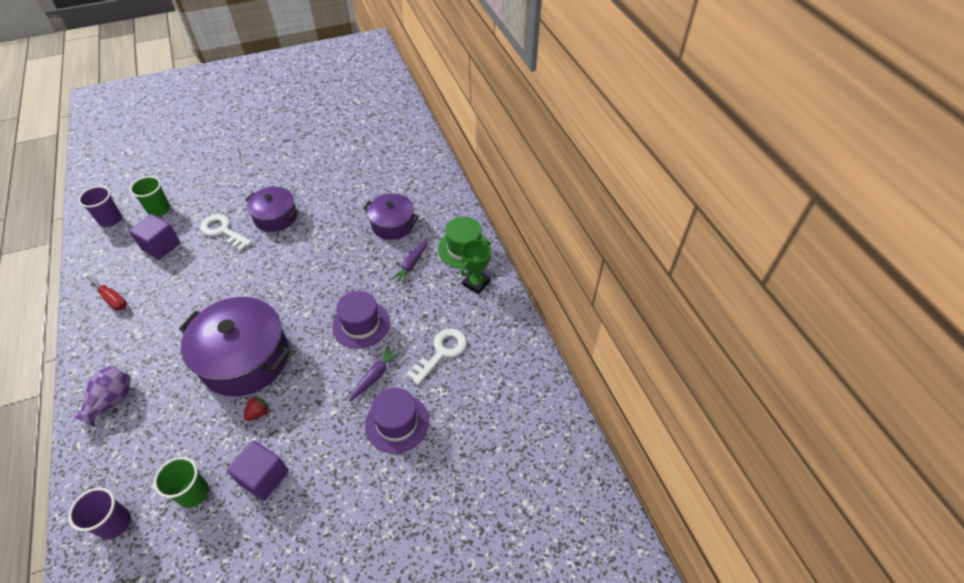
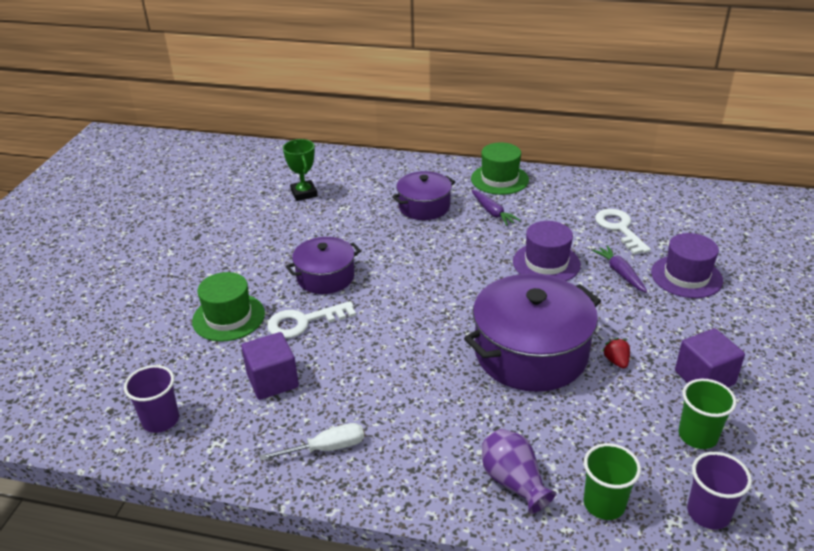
camera: 55 degrees left, 15 degrees down
(111, 298) = (326, 448): red screwdriver -> white screwdriver
(159, 210) = (197, 368): green cup -> green cup (604, 504)
(211, 197) = (228, 317): none -> green hat
(476, 283) = (550, 186): green trophy -> green trophy (304, 193)

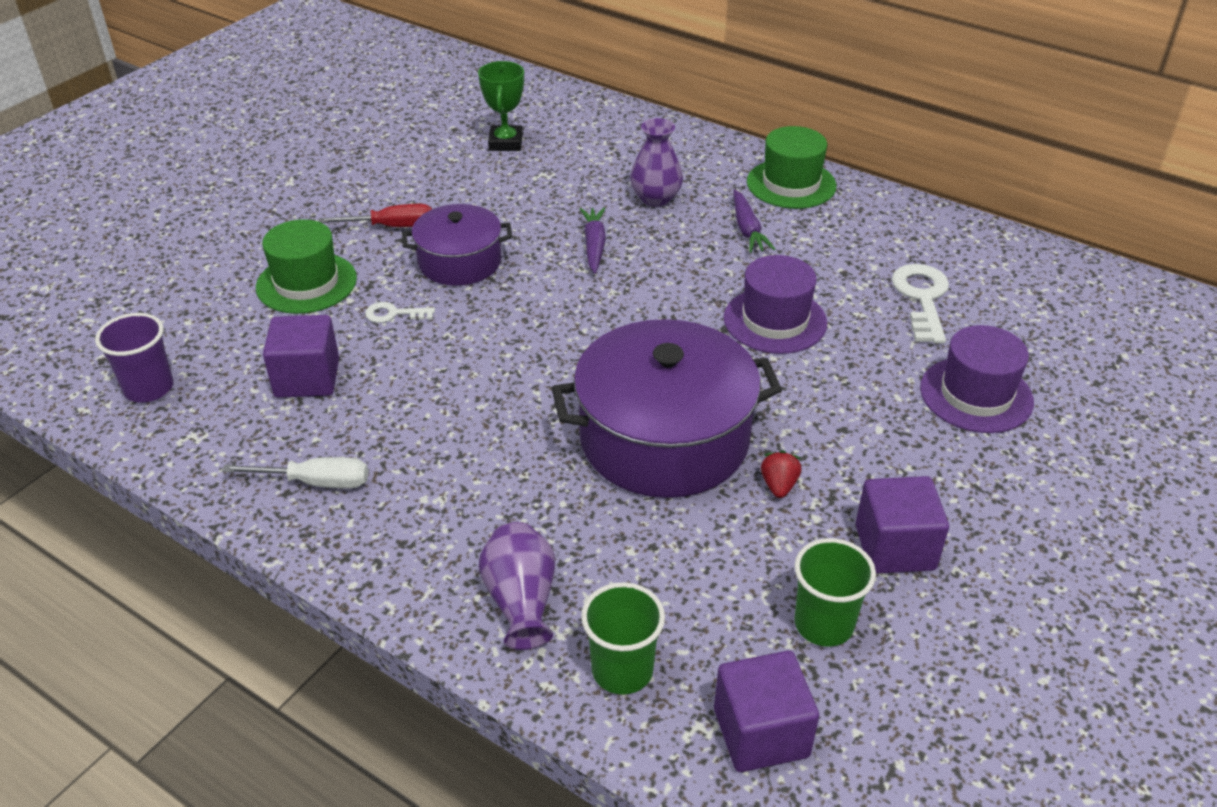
camera: 20 degrees right, 5 degrees up
(263, 265) = (391, 226): none -> red screwdriver
(304, 322) = (394, 314): white key -> white key, size x0.55
(424, 206) = (655, 198): purple pot -> purple vase
(620, 273) = (876, 363): purple carrot -> purple carrot (594, 245)
(708, 513) = (761, 733): purple cup -> purple cube

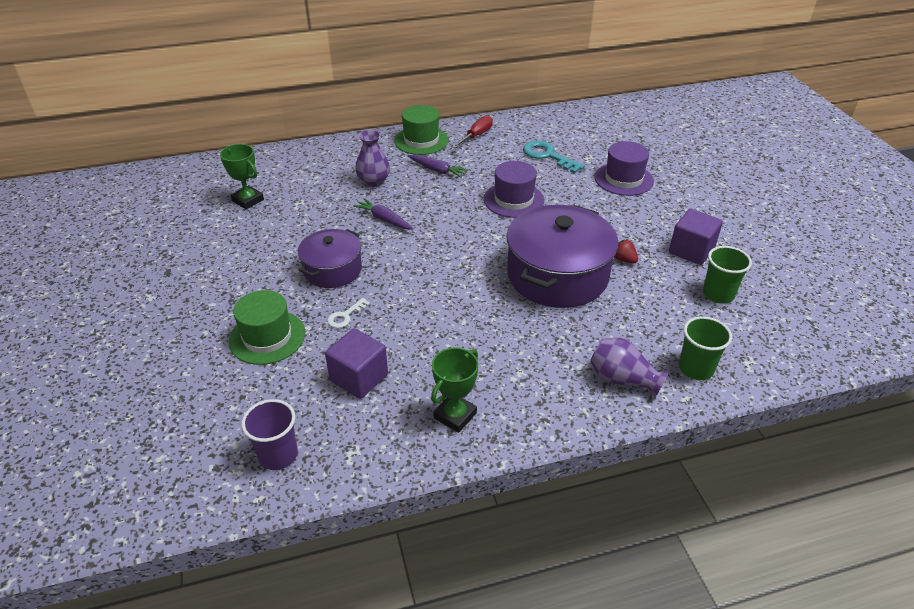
camera: 50 degrees left, 0 degrees up
(315, 482) = (455, 415): white screwdriver -> green trophy
(391, 226) = (262, 278): red screwdriver -> red screwdriver (476, 136)
(761, 733) = (764, 346): purple cube -> none
(922, 298) = (548, 156): white key -> turquoise key

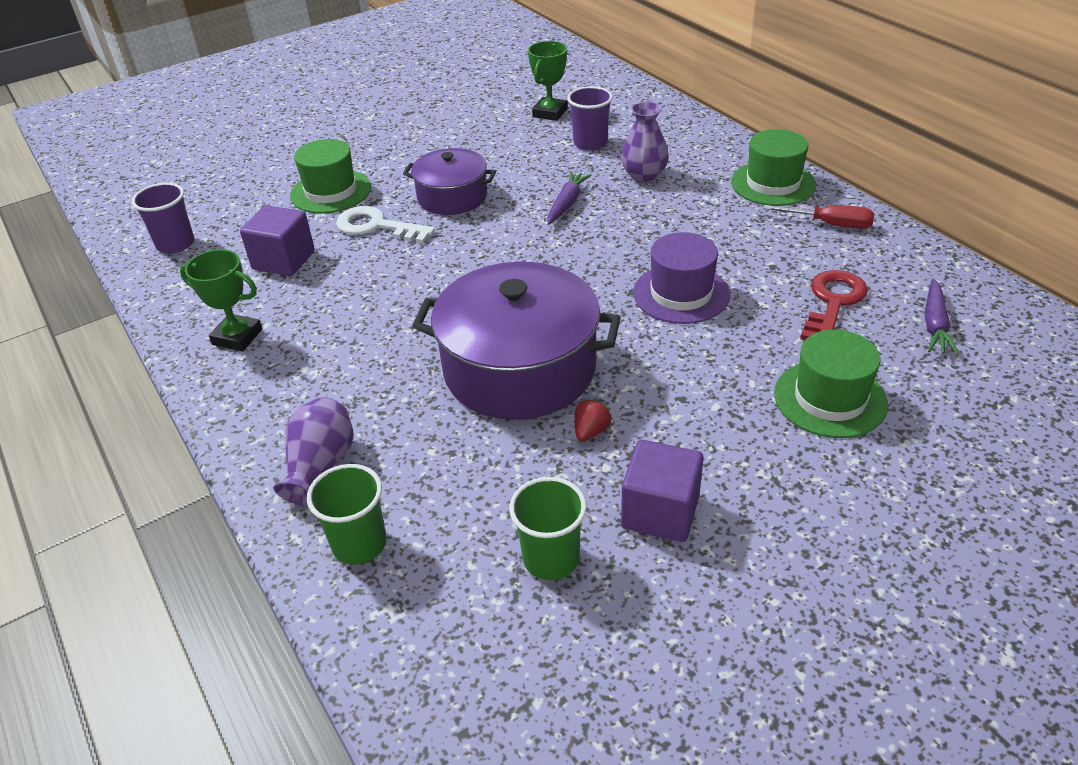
camera: 75 degrees right, 0 degrees up
(311, 192) = (590, 143): none -> purple cup
(345, 316) = (377, 226): white key -> white key, size x1.82
(437, 170) = (707, 214): purple carrot -> purple carrot (935, 324)
(548, 156) = (833, 303): turquoise key -> red key
(623, 179) = (830, 399): purple hat -> green hat

